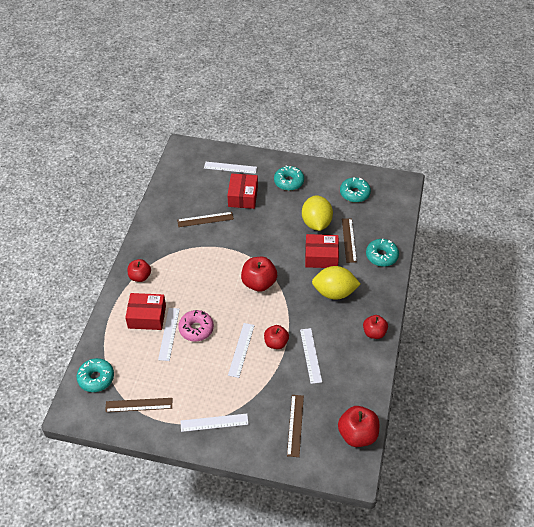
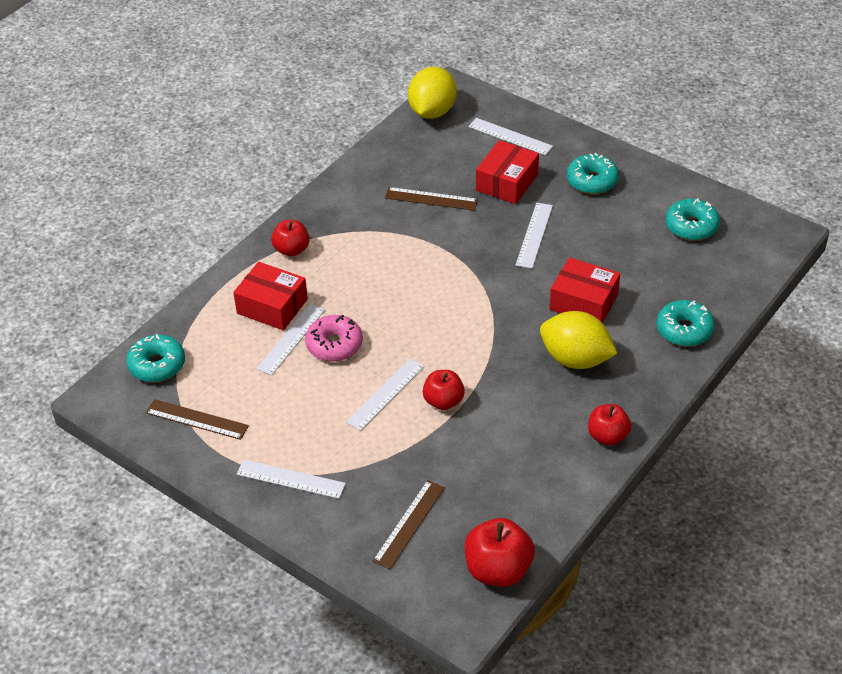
camera: 25 degrees right, 5 degrees down
(259, 283) = (464, 310): red apple -> none
(311, 355) = (488, 436): white ruler -> white ruler (534, 235)
(316, 223) = (603, 252): yellow lemon -> yellow lemon (432, 112)
(349, 240) = (642, 291): brown ruler -> none

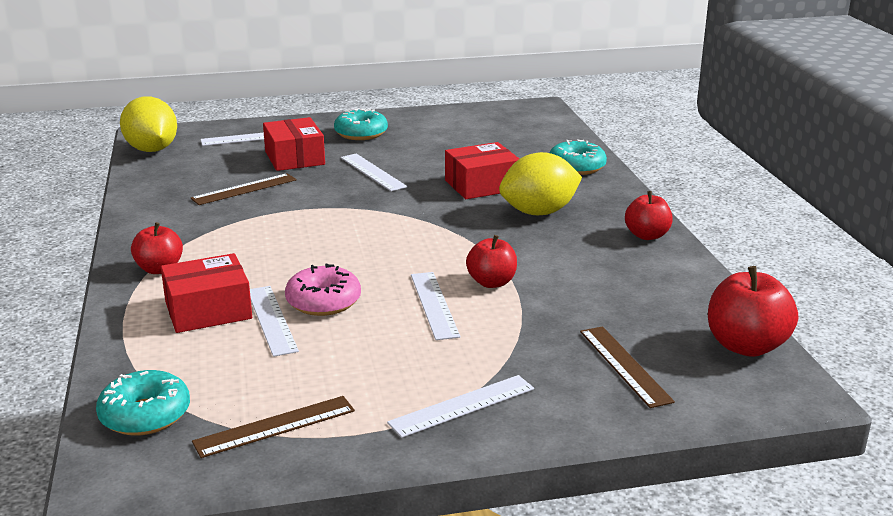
camera: 50 degrees left, 20 degrees down
(691, 226) = (476, 125): turquoise donut -> none

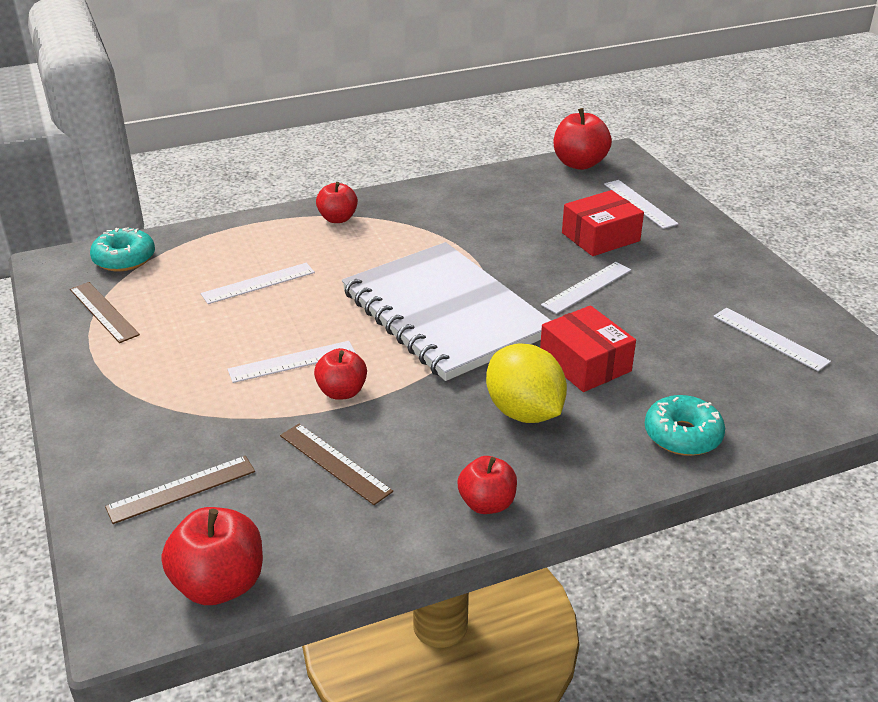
camera: 80 degrees right, 10 degrees up
(152, 150) = (579, 164): yellow lemon -> red apple
(208, 310) = (271, 253): red box -> none
(244, 189) = (509, 225): brown ruler -> brown ruler (334, 463)
(323, 302) = (291, 302): pink donut -> none
(361, 133) = (695, 264): turquoise donut -> none
(384, 229) = (445, 313): none -> white notebook
(462, 405) = (121, 395): white ruler -> white ruler (770, 338)

